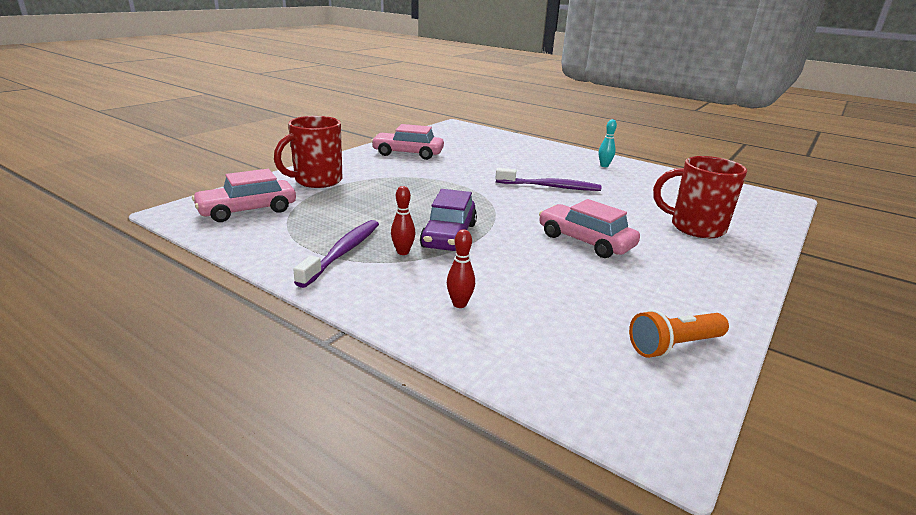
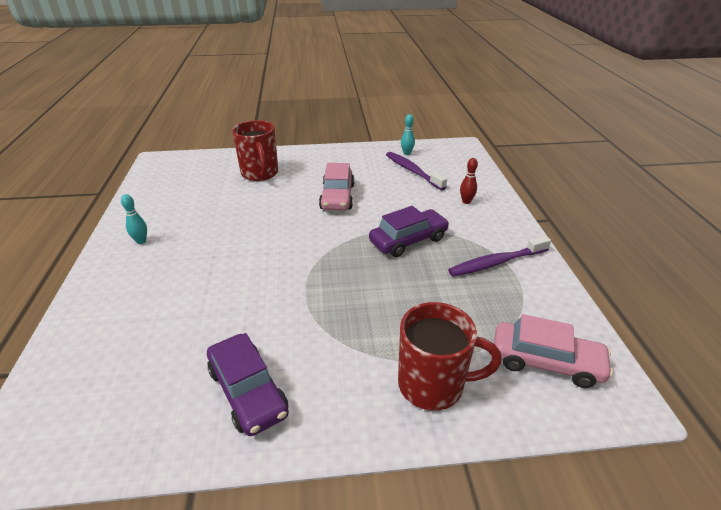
camera: 130 degrees left, 10 degrees up
(403, 252) = (456, 243): red bowling pin -> none
(408, 153) = (248, 391): pink car -> purple car
(550, 187) = (247, 244): purple toothbrush -> purple toothbrush (412, 171)
(674, 346) = (407, 153): orange flashlight -> turquoise bowling pin

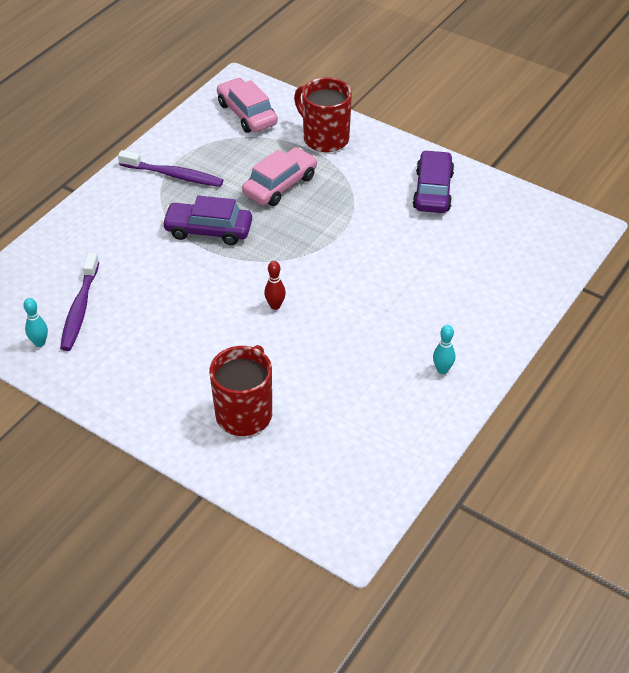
camera: 140 degrees left, 10 degrees up
(337, 197) = (204, 318): pink car -> pink car (280, 185)
(466, 201) = (98, 238): red bowling pin -> red bowling pin (275, 306)

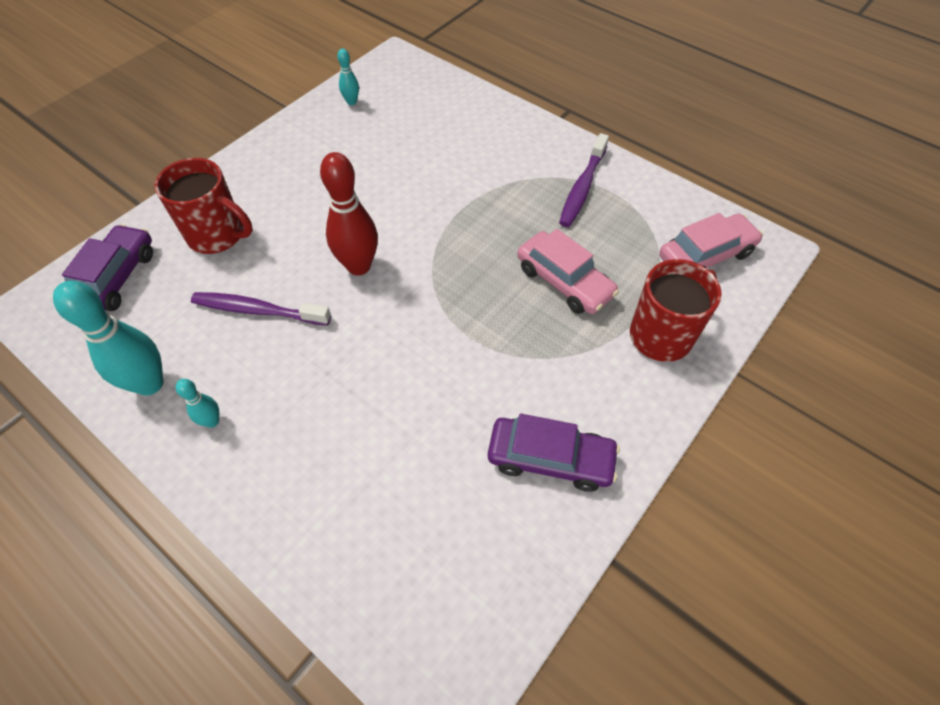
camera: 95 degrees right, 10 degrees up
(80, 309) = (388, 124): purple toothbrush -> purple toothbrush (258, 310)
(208, 230) = (487, 214): purple car -> purple car (116, 279)
(275, 306) = (359, 266): red bowling pin -> red bowling pin, size x2.03
(417, 419) = (150, 384): none -> turquoise bowling pin

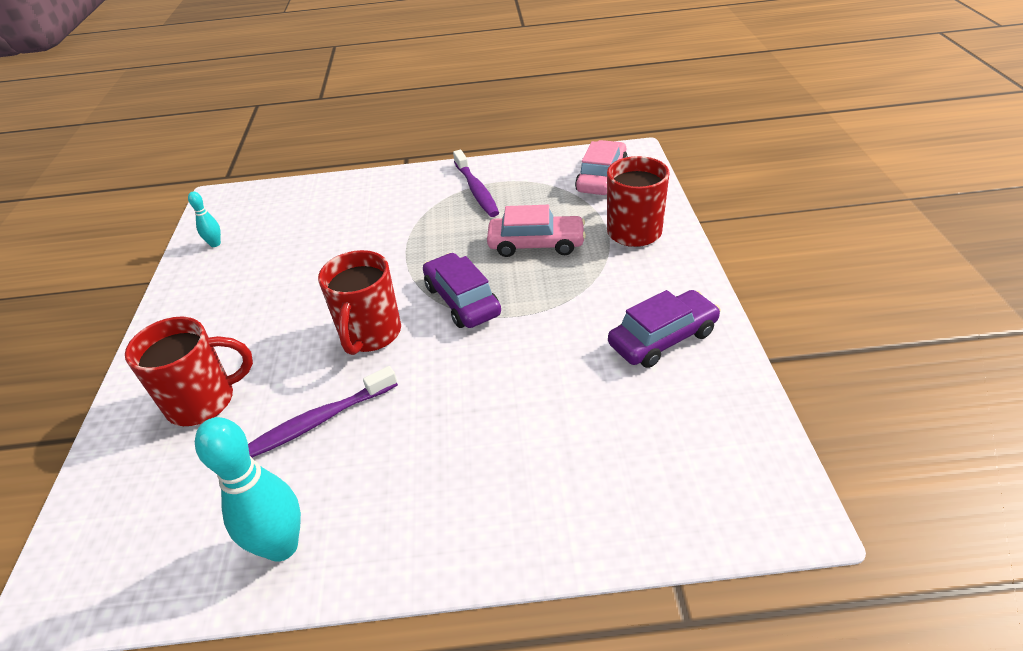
camera: 40 degrees left, 15 degrees down
(116, 279) = (129, 504): purple car -> purple car (462, 300)
(212, 421) = (383, 521): turquoise bowling pin -> none
(359, 266) = (370, 334): red bowling pin -> red mug

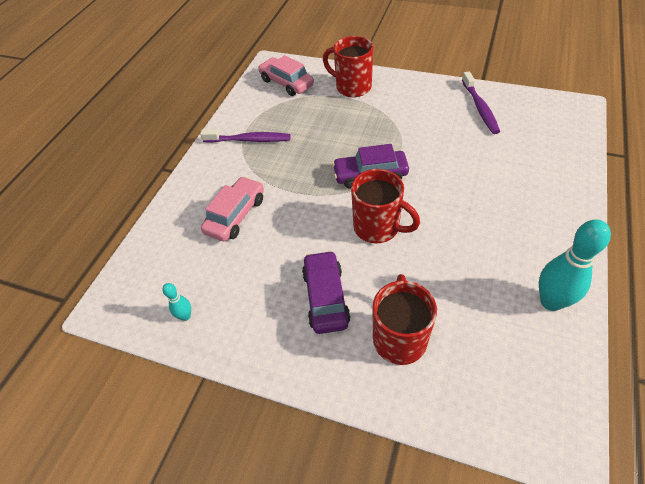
camera: 65 degrees left, 10 degrees up
(319, 421) = (451, 268): purple toothbrush -> purple toothbrush (480, 108)
(536, 244) = (335, 128): pink car -> pink car (235, 215)
(662, 338) = (452, 106): purple car -> purple car (325, 297)

